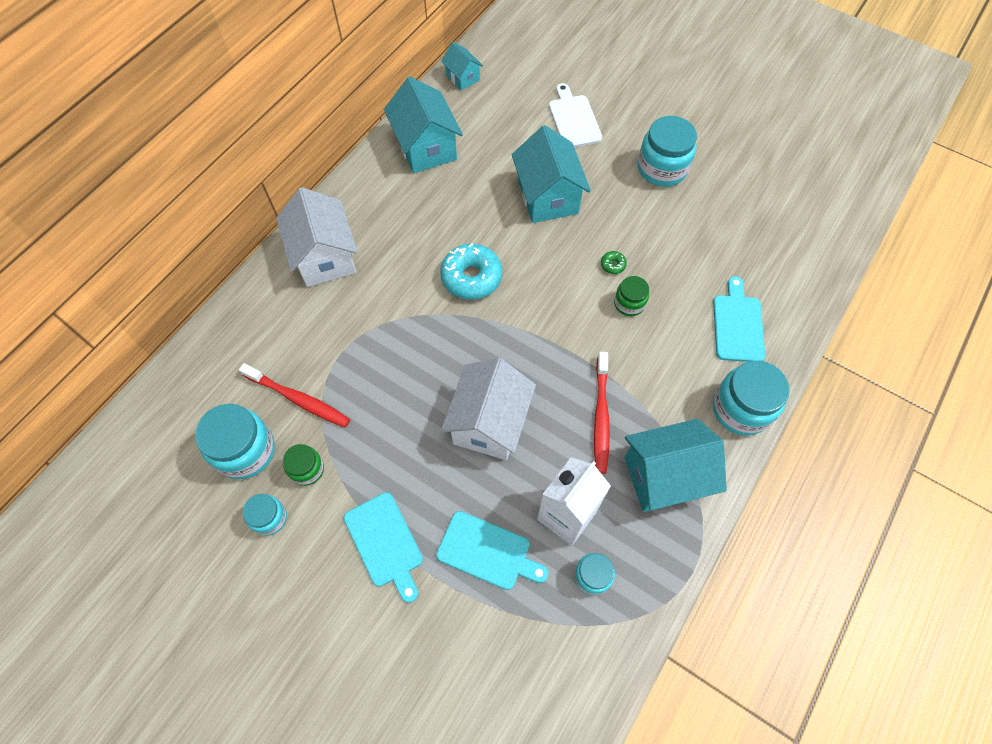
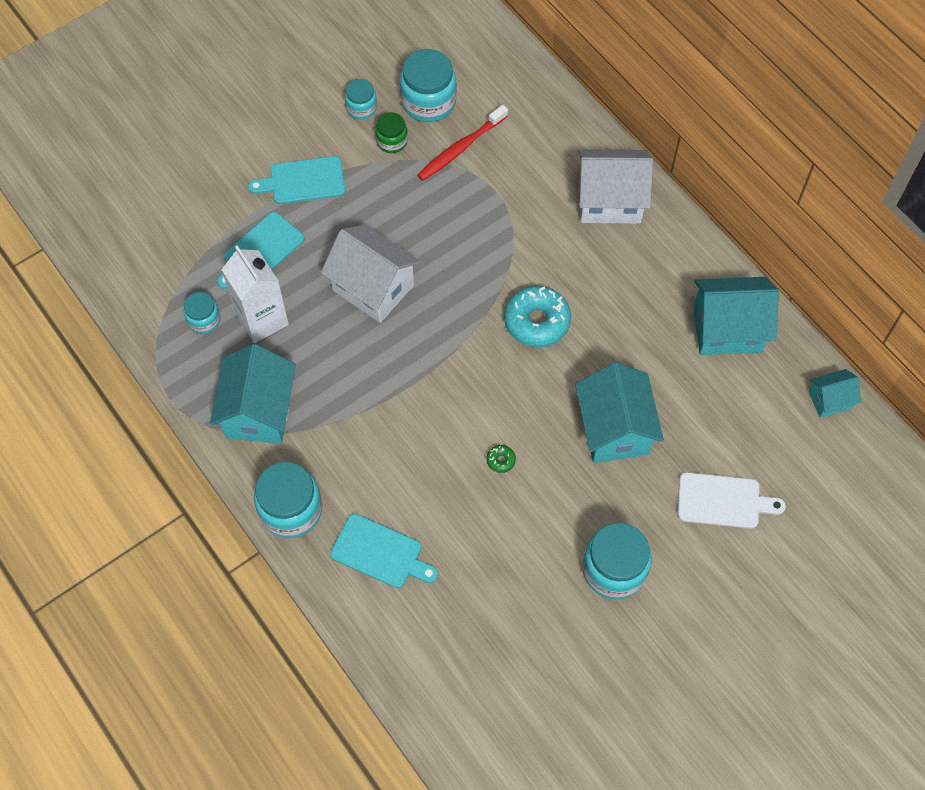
camera: 110 degrees right, 0 degrees up
(547, 197) = (614, 429): turquoise house -> turquoise house turned 75 degrees clockwise
(601, 416) = (339, 382): red toothbrush -> none
(629, 303) = (448, 457): green jar -> none

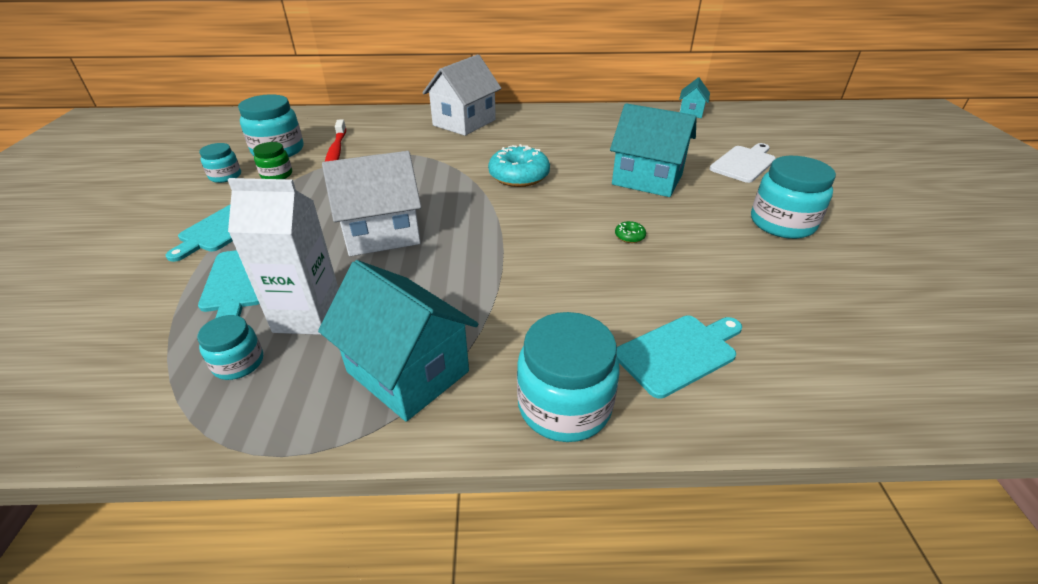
camera: 55 degrees left, 25 degrees down
(727, 329) = (607, 121): turquoise house -> none

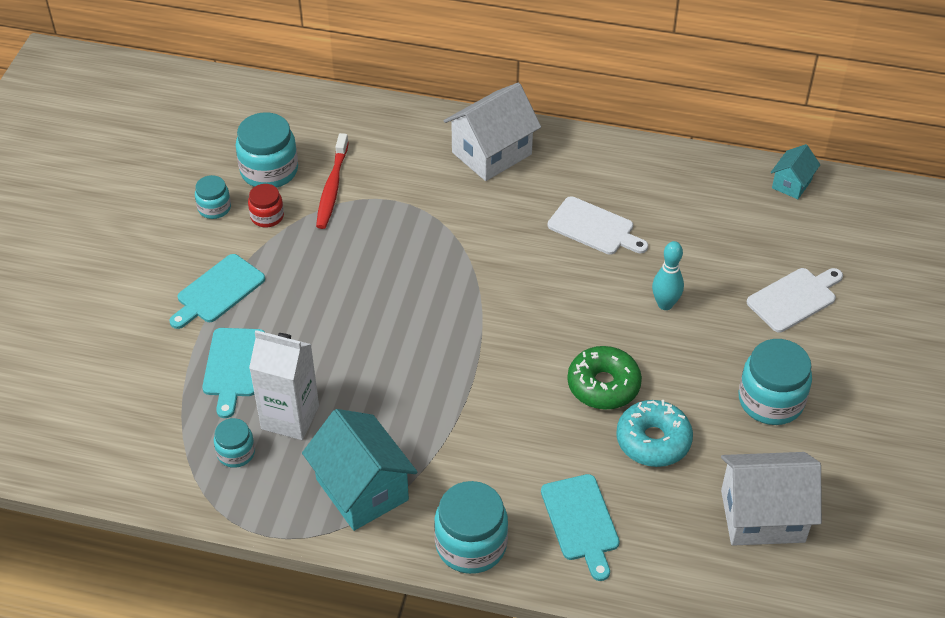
camera: 15 degrees right, 10 degrees up
(277, 175) = (267, 216): green jar -> red jar
(382, 234) = (364, 331): white house -> white house (762, 516)
(519, 176) = (525, 270): turquoise donut -> turquoise donut (653, 441)
(563, 148) = (594, 228): none -> white cutting board
(629, 236) = (603, 385): green donut -> green donut, size x2.37
(647, 179) = (665, 304): turquoise house -> turquoise bowling pin
(679, 353) = (581, 521): turquoise cutting board -> turquoise cutting board turned 90 degrees clockwise

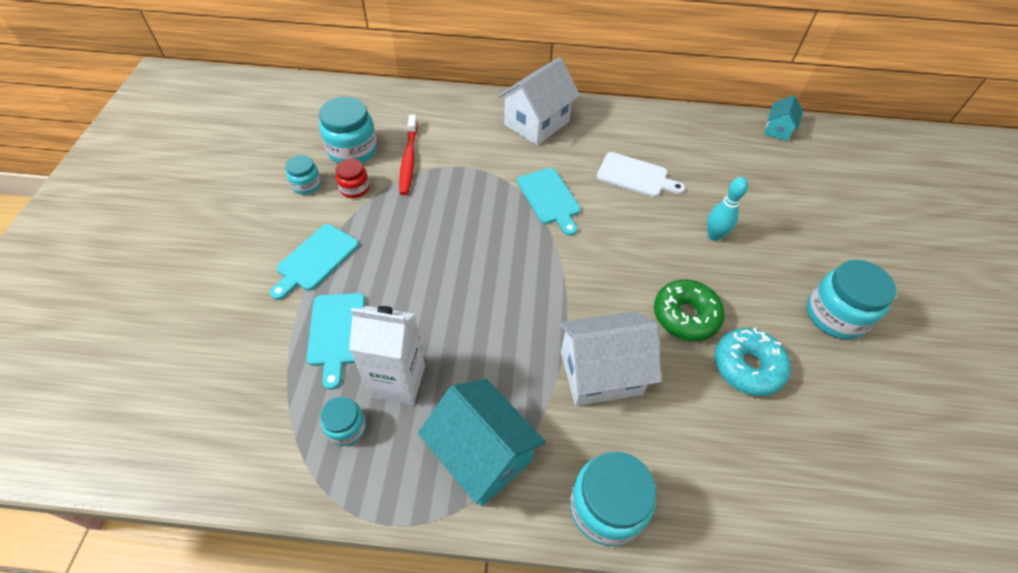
camera: 10 degrees left, 5 degrees up
(581, 521) = (708, 464): turquoise cutting board -> turquoise cutting board (549, 198)
(762, 516) = (875, 435): white house -> white house (600, 373)
(794, 298) = (817, 221): white cutting board -> none

